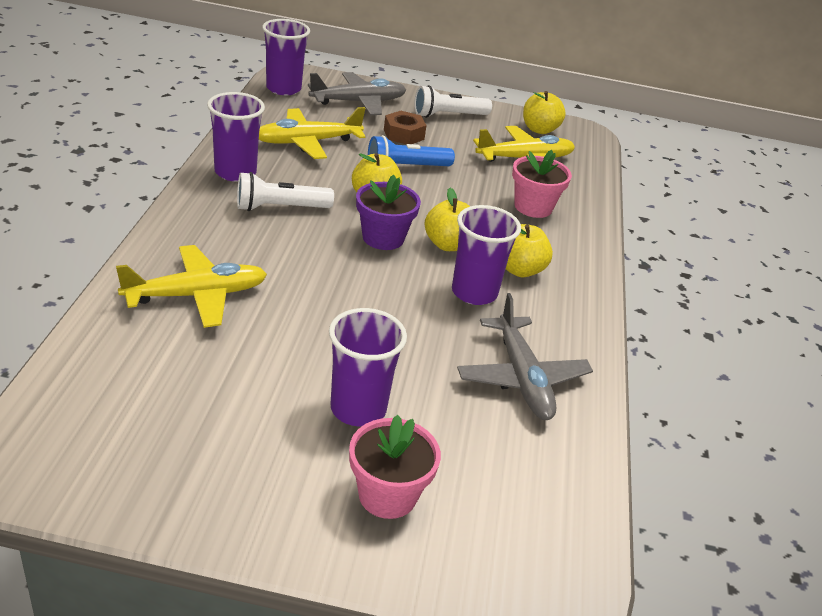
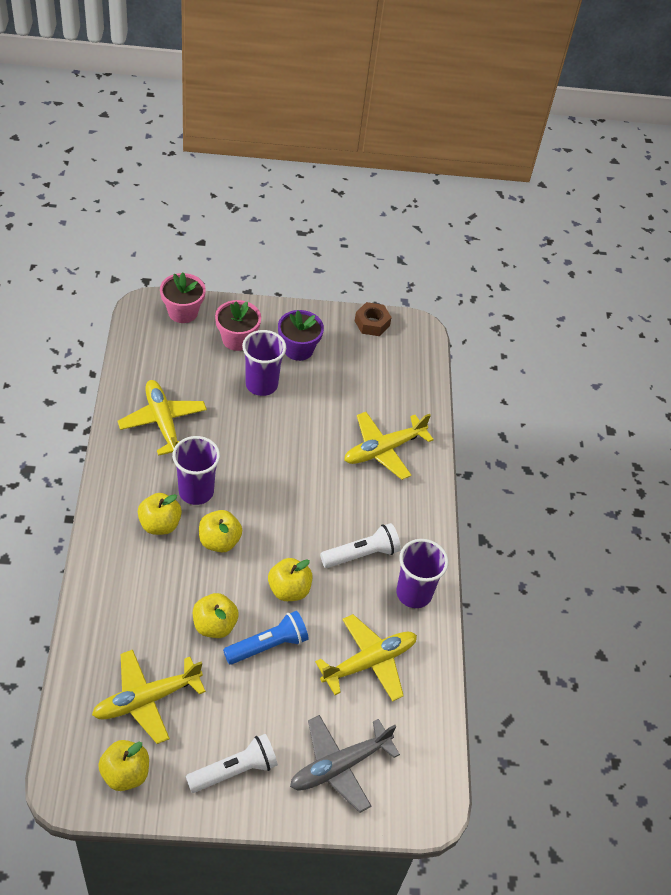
camera: 170 degrees right, 15 degrees up
(283, 88) = (427, 768): purple cup -> none
(383, 238) = (272, 537): purple flower pot -> purple flower pot (298, 349)
(404, 134) = (279, 709): brown nut -> brown nut (372, 323)
(459, 188) = (214, 625): none -> yellow apple
(521, 378) = (163, 422): grey plane -> yellow plane
(533, 207) = (143, 614): pink flower pot -> pink flower pot (183, 312)

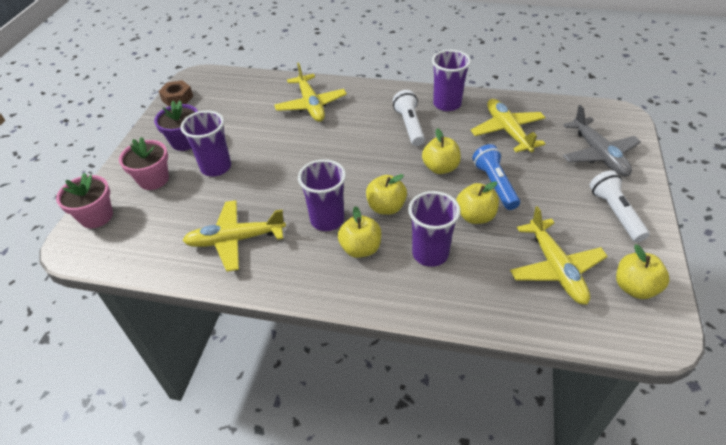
camera: 70 degrees left, 5 degrees down
(158, 584) = (430, 253): none -> purple cup

